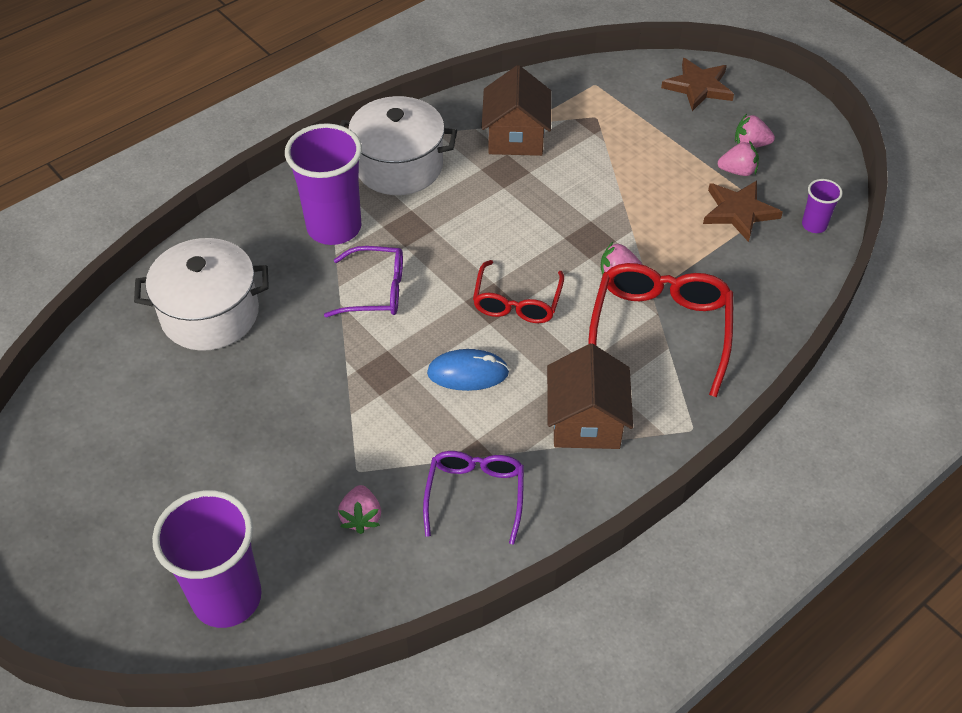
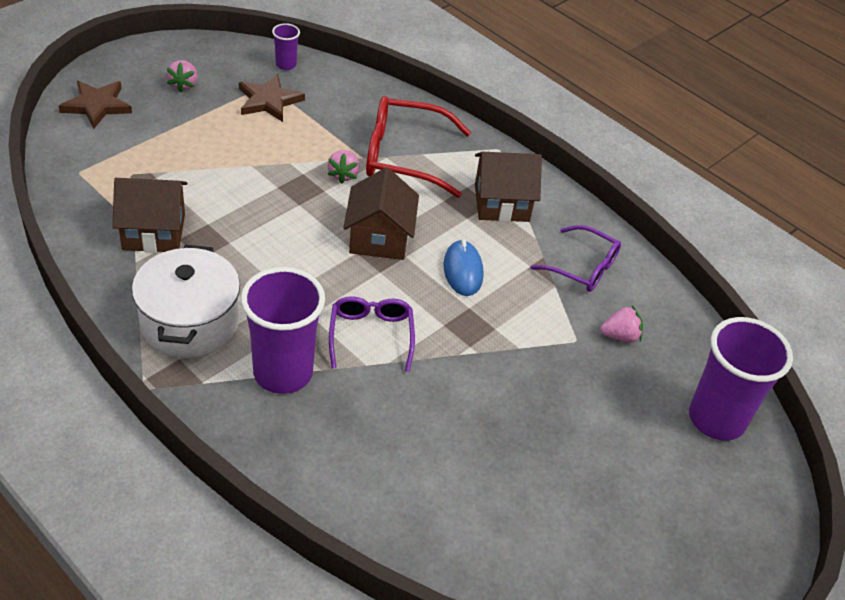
camera: 100 degrees left, 5 degrees down
(210, 314) = (411, 471): white pot -> none
(475, 495) = (583, 267): purple glasses -> purple glasses turned 150 degrees counterclockwise
(517, 302) = (379, 238): red glasses -> brown house
(737, 171) = (218, 96): pink strawberry -> none

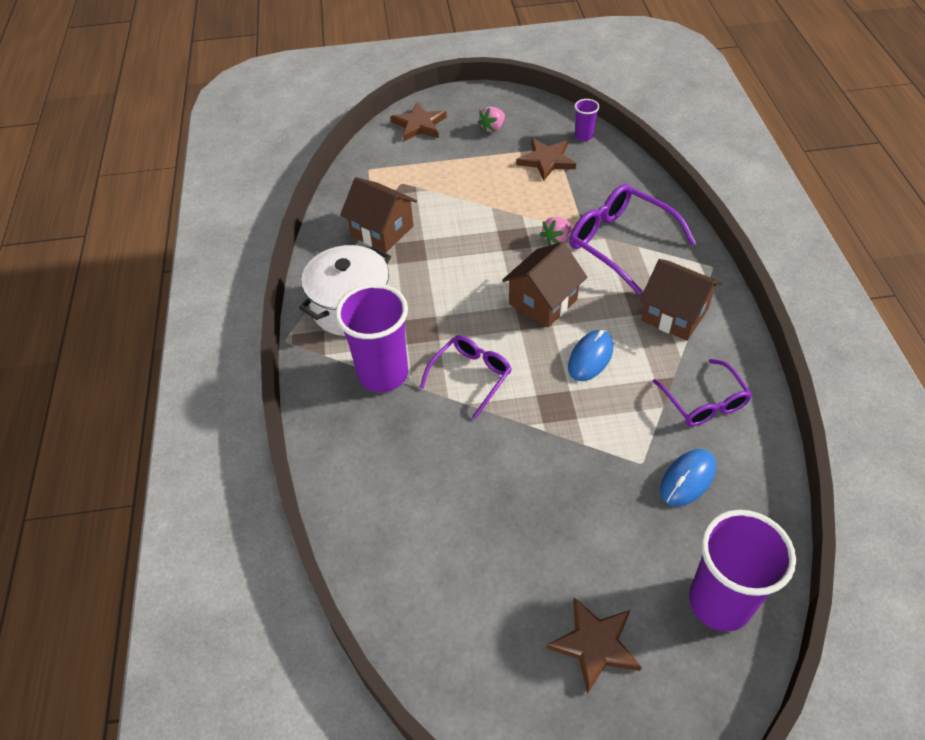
camera: 45 degrees right, 5 degrees up
(404, 156) = (620, 243): red glasses -> purple glasses
(620, 336) = (687, 479): pink strawberry -> blue mouse
(659, 503) = (595, 644): none -> brown star

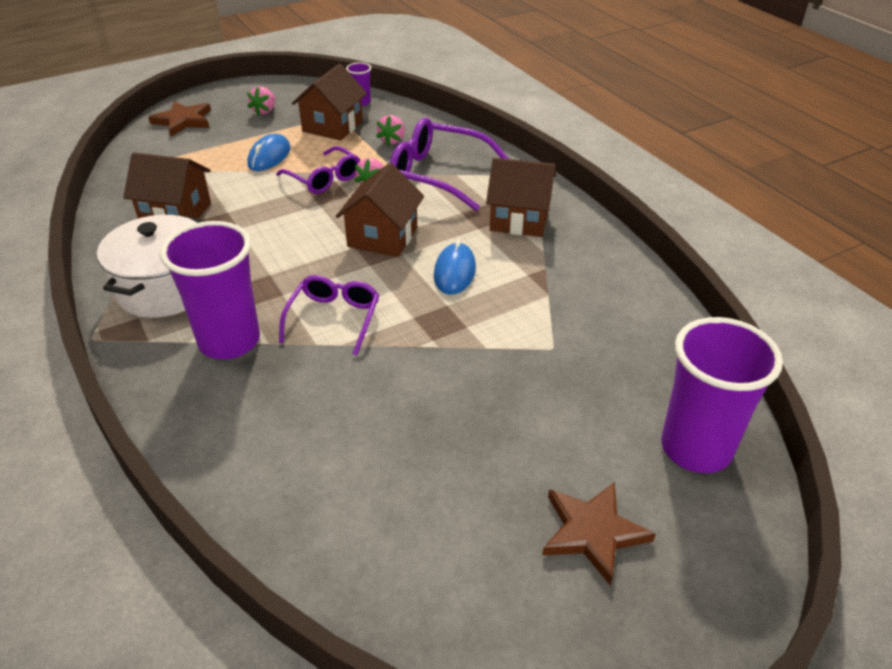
camera: 25 degrees left, 10 degrees down
(546, 161) = (332, 126): brown star -> brown house
(595, 191) = (392, 140): none -> pink strawberry
(687, 479) = (605, 349): blue mouse -> blue mouse (269, 156)
(704, 402) = (585, 282): purple glasses -> purple glasses (324, 179)

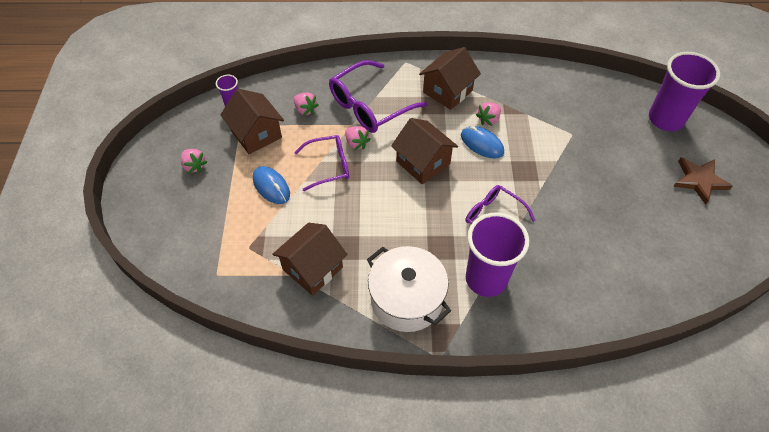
camera: 60 degrees left, 15 degrees up
(183, 121) = (163, 224): brown star -> none
(503, 265) = (488, 119): none -> pink strawberry

